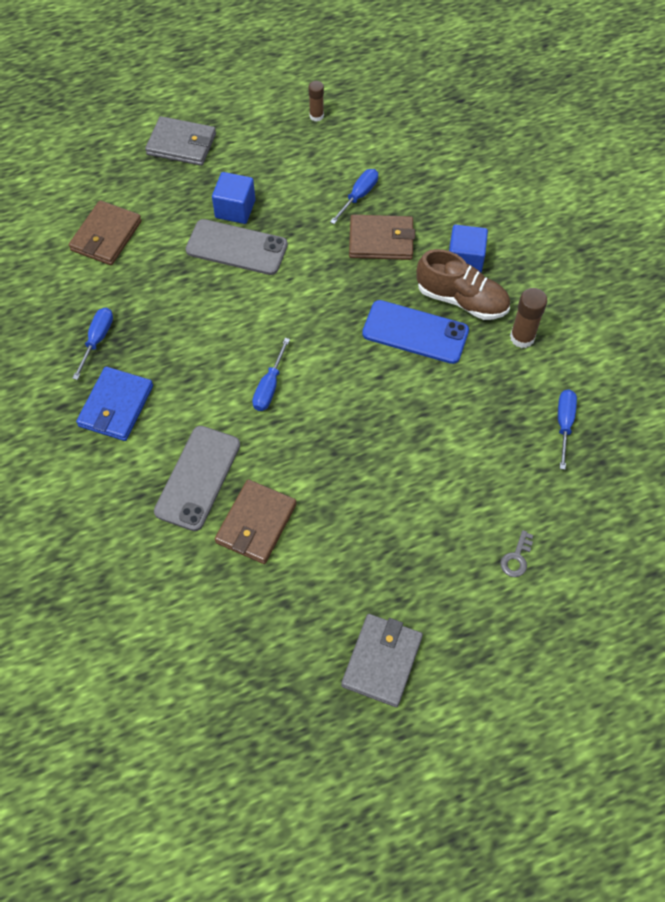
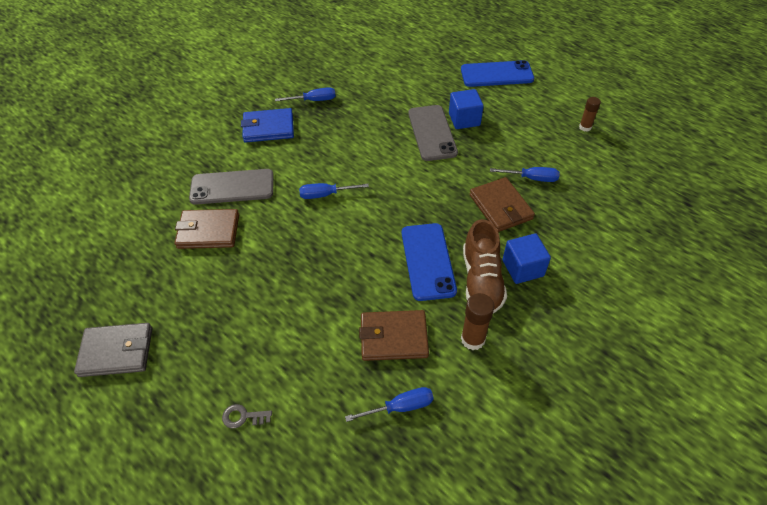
camera: 65 degrees right, 10 degrees down
(106, 236) = (395, 72): brown wallet -> brown wallet (394, 337)
(181, 144) = (496, 74): grey wallet -> blue phone

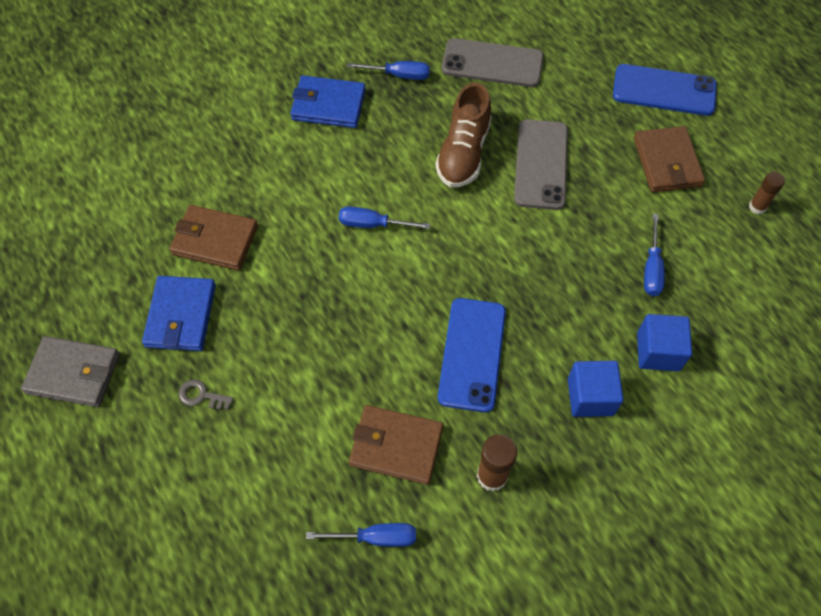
camera: 15 degrees right, 10 degrees up
(196, 288) = (181, 315): none -> blue wallet
(232, 187) = (260, 183): grey phone -> grey phone (492, 63)
(243, 417) = (193, 496): grey key -> grey key (201, 395)
(464, 119) = (592, 154): blue cube -> blue cube (658, 351)
(481, 280) = (531, 399): brown shoe -> brown shoe (463, 153)
(500, 207) = (593, 301): brown wallet -> brown wallet (667, 162)
(532, 178) = (652, 268): blue screwdriver -> blue screwdriver turned 75 degrees clockwise

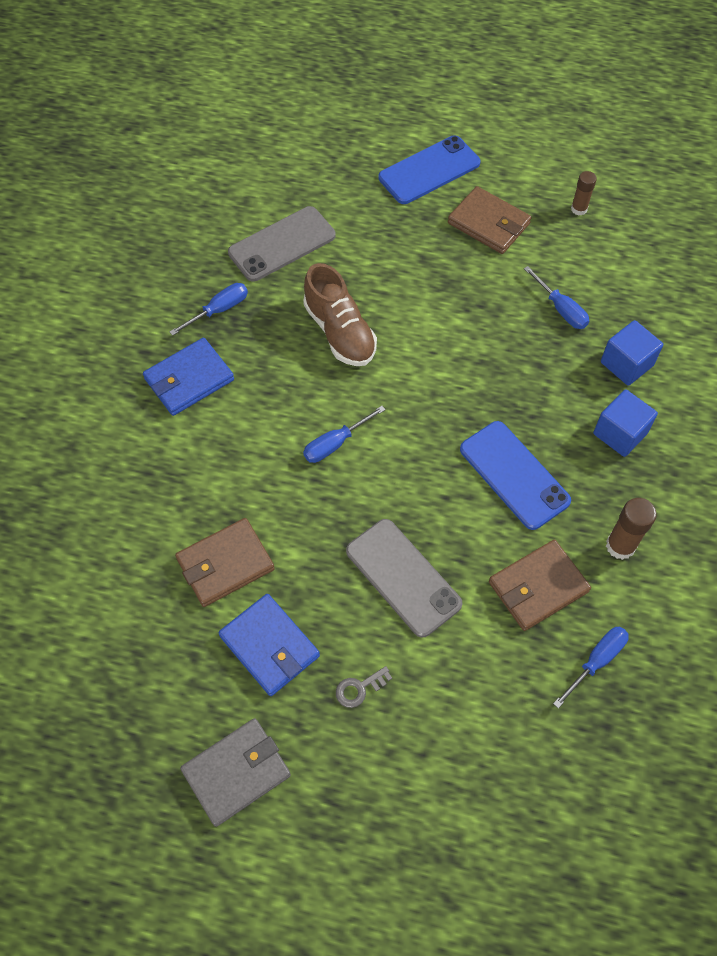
camera: 45 degrees left, 0 degrees up
(541, 164) = (405, 295): grey phone -> grey phone (403, 577)

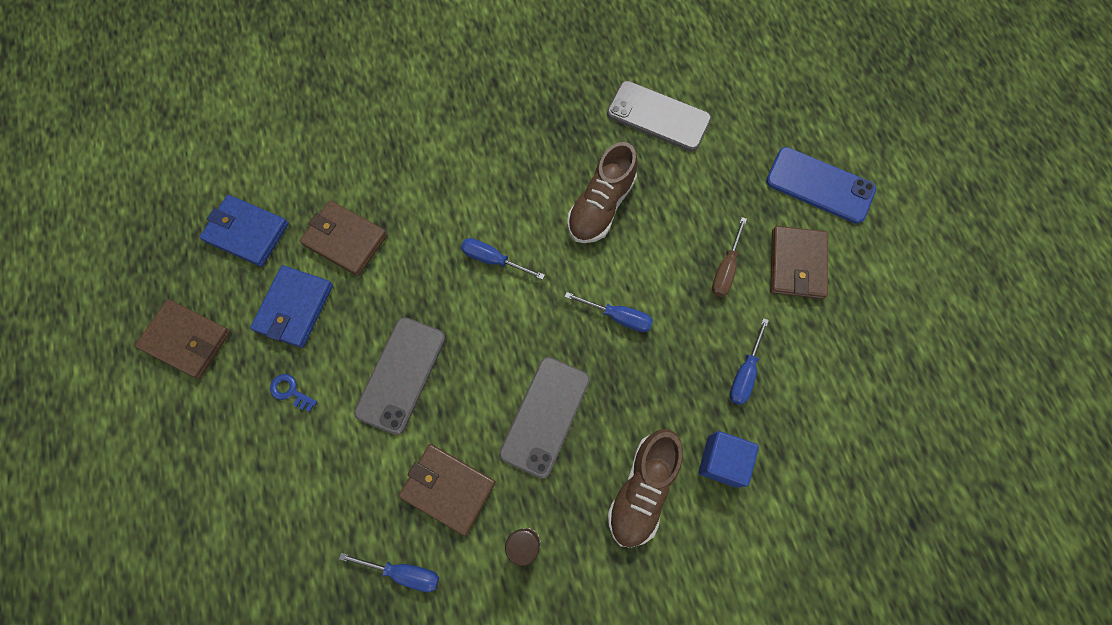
camera: 60 degrees right, 10 degrees up
(189, 379) = (489, 125): blue wallet -> blue wallet (247, 232)
(219, 310) = (564, 108): blue screwdriver -> blue screwdriver (618, 316)
(236, 772) = (186, 340): grey wallet -> brown wallet
(359, 688) = (290, 391): grey key -> blue key
(461, 273) = (725, 269): none -> brown screwdriver
(514, 475) = (545, 416): blue phone -> grey phone
(579, 209) = (872, 334): brown glue stick -> none
(620, 433) = (642, 489): blue cube -> brown shoe

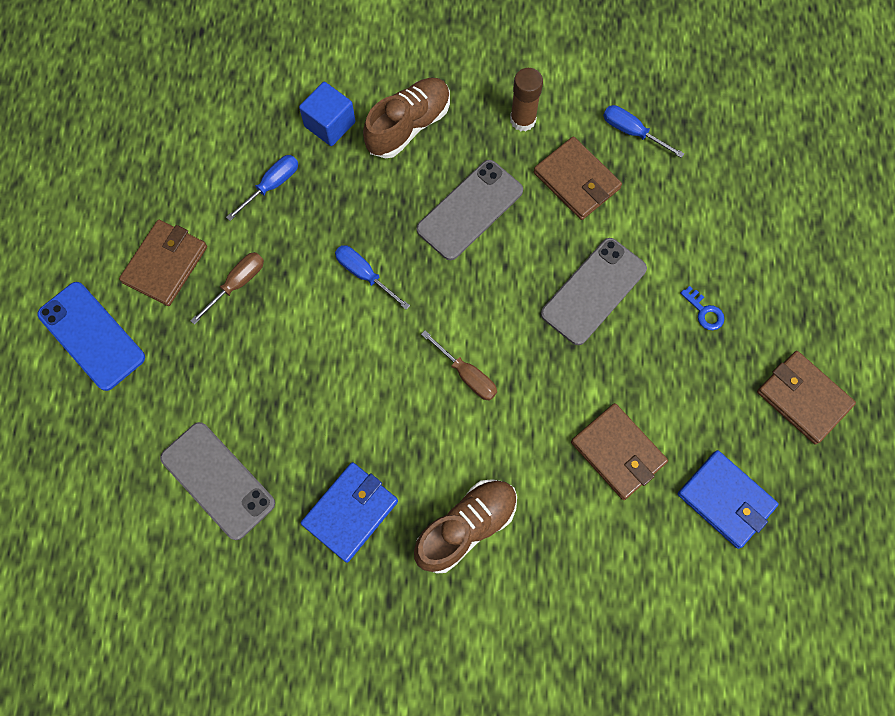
camera: 160 degrees left, 0 degrees up
(294, 308) = (687, 394): blue wallet -> blue wallet (350, 512)
(493, 259) = (467, 375): blue screwdriver -> brown screwdriver
(601, 206) = (331, 394): brown shoe -> brown shoe (466, 527)

